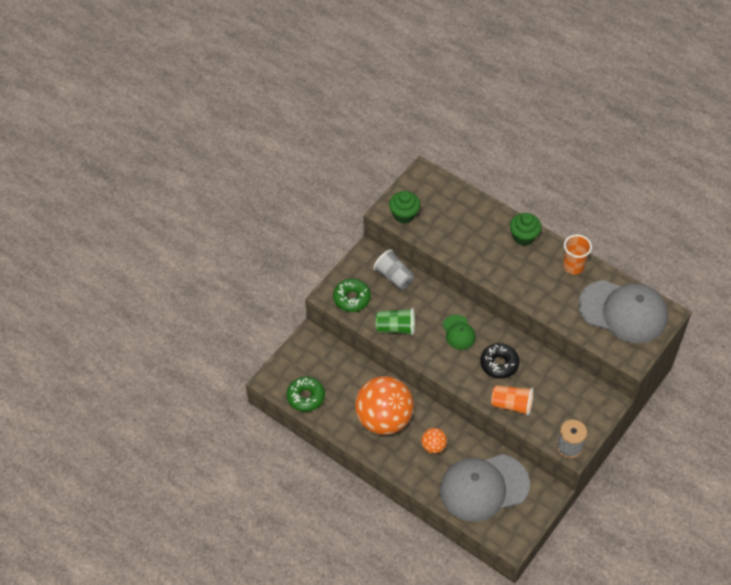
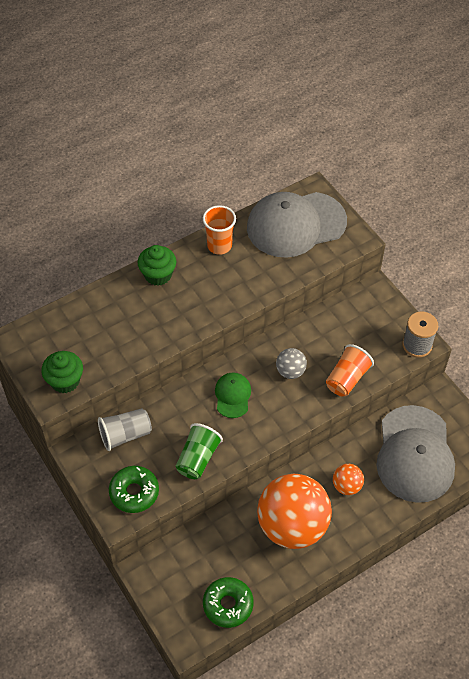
camera: 70 degrees left, 0 degrees up
(458, 332) = (232, 396): green cap -> green cap turned 90 degrees counterclockwise
(499, 364) = (290, 371): black donut -> grey ball
(623, 311) = (296, 225): grey cap -> grey cap turned 150 degrees counterclockwise

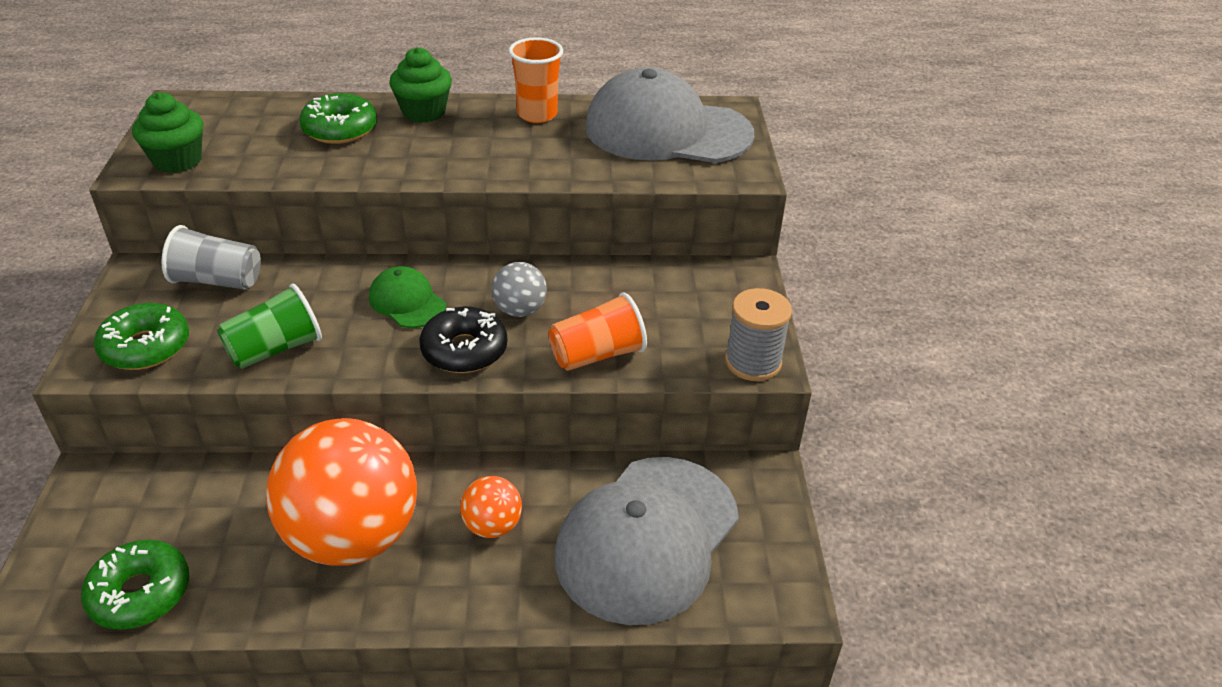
camera: 30 degrees right, 15 degrees down
(126, 312) = (340, 129): none -> green donut
(232, 396) = (407, 302): green cap -> green cap turned 75 degrees counterclockwise
(286, 409) = (464, 350): none -> black donut

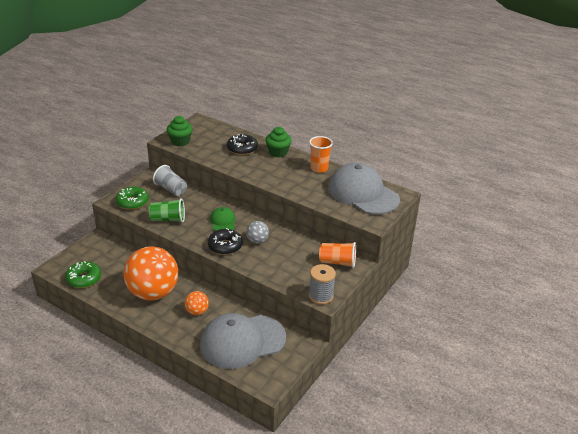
camera: 35 degrees right, 5 degrees down
(340, 129) = (242, 149): green donut -> black donut
(597, 355) = (267, 268): orange cup -> orange cup (337, 262)

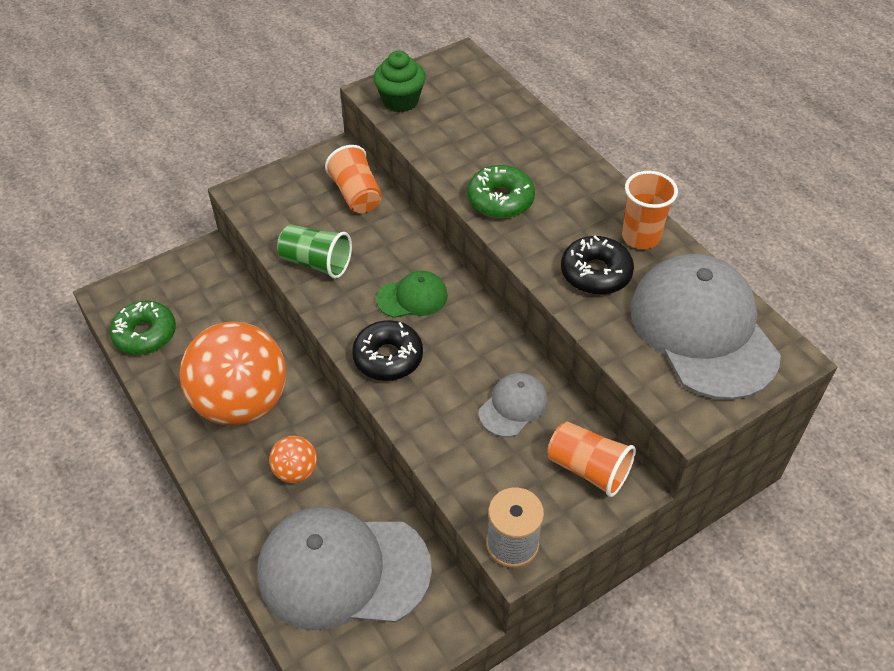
camera: 25 degrees right, 15 degrees up
(132, 202) = (275, 206): green donut -> green donut (500, 200)
(171, 189) = (356, 194): grey cup -> orange cup
(223, 222) = (412, 297): green cap -> green cap turned 60 degrees clockwise
(242, 149) = (509, 147): black donut -> black donut (595, 273)
(257, 241) = (454, 364): grey ball -> none
(278, 152) = (575, 174): green cupcake -> none
(292, 249) = (513, 406): none -> grey cap

